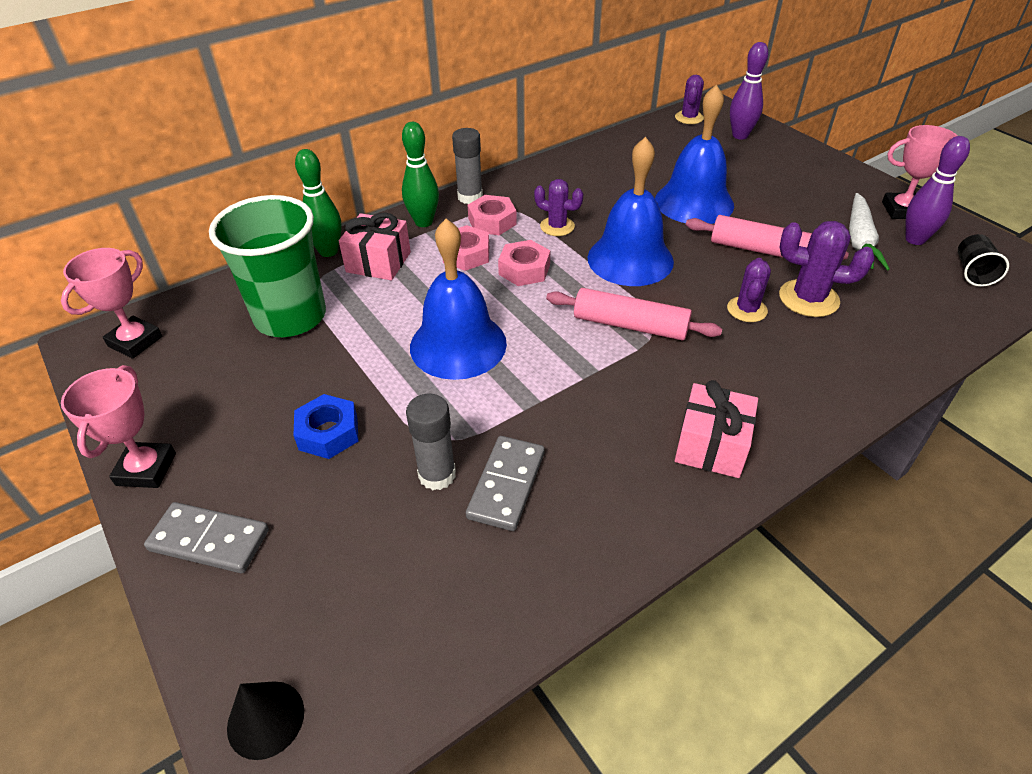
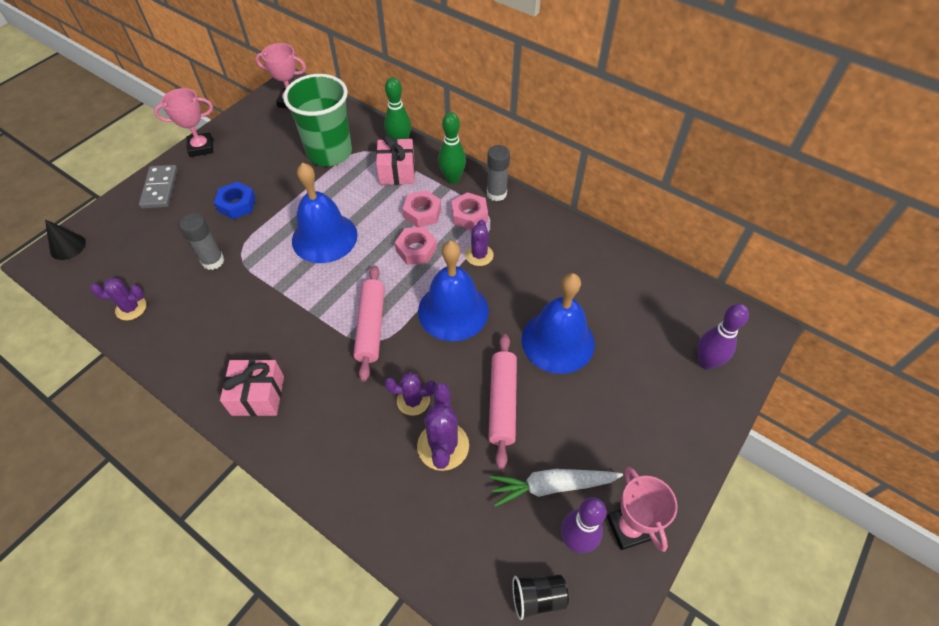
camera: 70 degrees right, 10 degrees up
(506, 485) = (209, 294): grey domino -> none
(689, 118) = (717, 313): purple cactus -> purple cactus (131, 308)

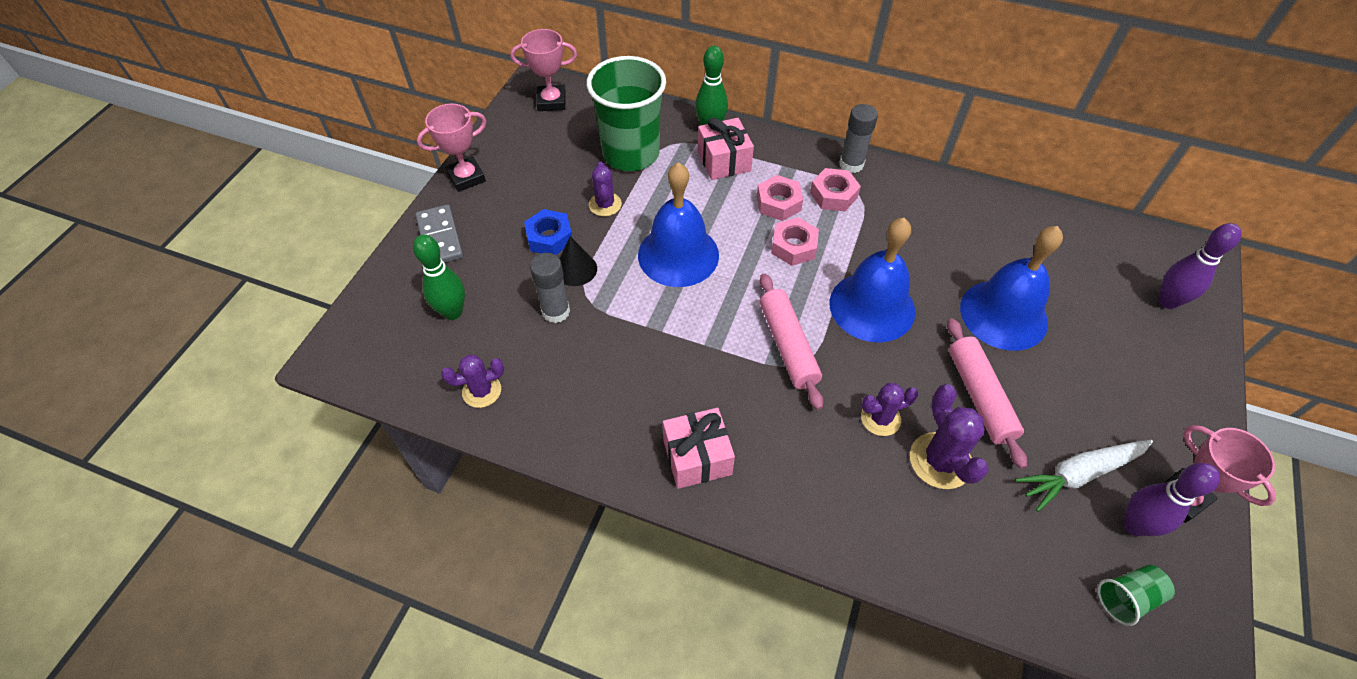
camera: 15 degrees left, 0 degrees up
(67, 246) = (355, 333): black cone -> black cone (576, 269)
(452, 179) = (792, 157): green bowling pin -> green bowling pin (453, 312)
(479, 255) = (868, 238): purple cactus -> purple cactus (605, 204)
(537, 597) = (1127, 598): black cup -> green cup

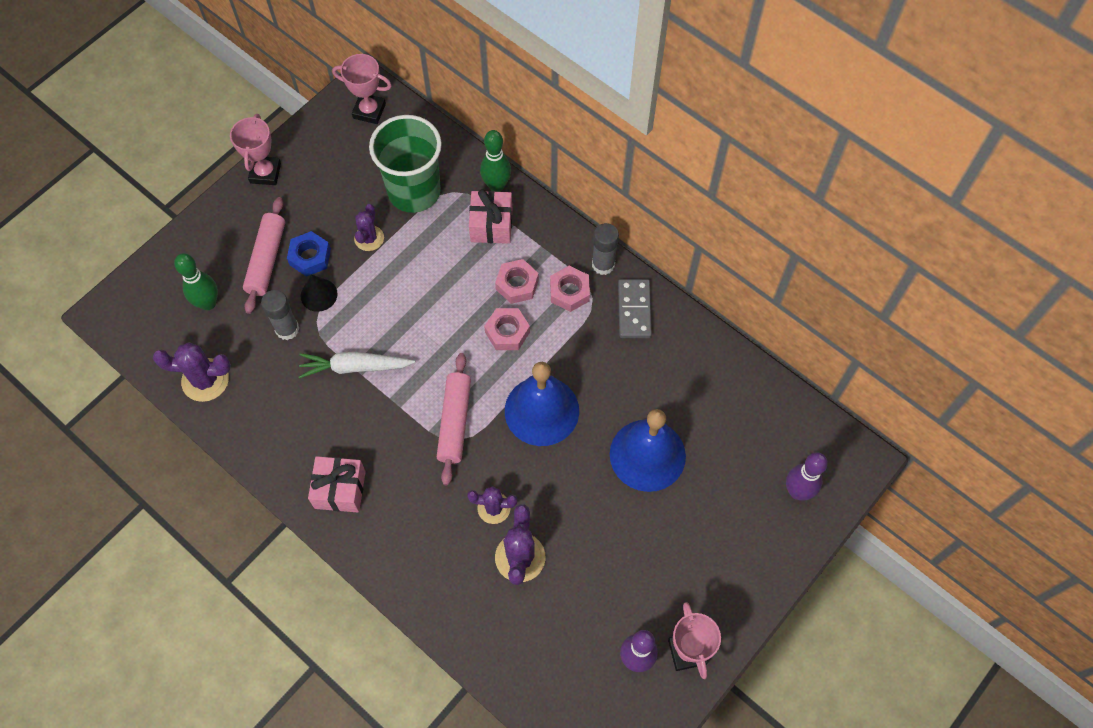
camera: 20 degrees right, 10 degrees up
(440, 238) = (222, 228): grey domino -> grey domino (634, 310)
(466, 177) = (265, 173): pink trophy -> pink trophy turned 75 degrees counterclockwise
(482, 391) = (205, 380): purple cactus -> purple cactus, size x1.50
(678, 255) = (407, 308): blue bell -> none
(979, 396) = (582, 518): pink rolling pin -> pink rolling pin (266, 259)
(1079, 474) = (620, 606): white carrot -> white carrot (354, 367)
(1127, 598) = (594, 705): green cup -> none

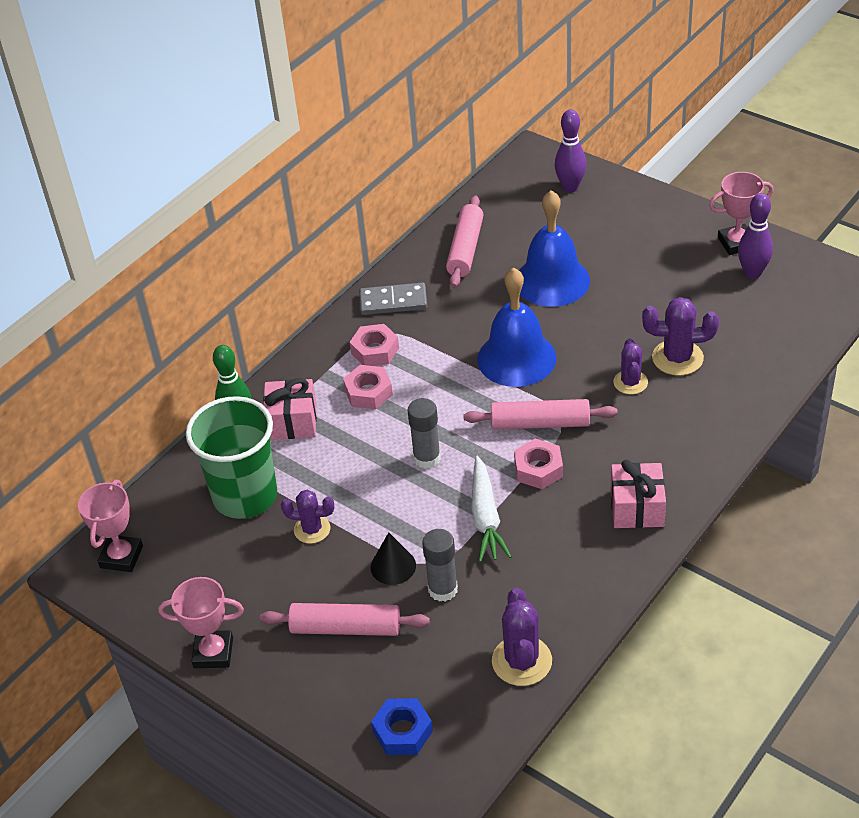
camera: 90 degrees left, 20 degrees down
(208, 303) = (413, 679): green bowling pin -> none
(310, 257) = (340, 583): blue nut -> blue nut (402, 731)
(507, 332) = (428, 394): pink nut -> pink nut (538, 469)
(603, 264) = (340, 328): grey glue stick -> grey glue stick (427, 458)
(704, 379) = (465, 249): none -> pink rolling pin

